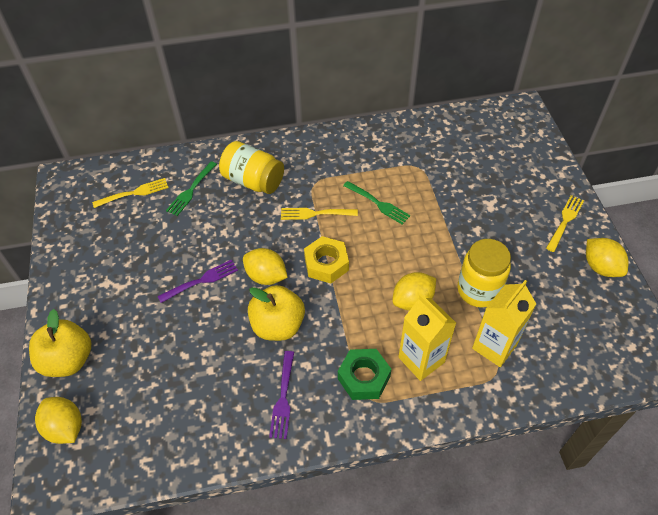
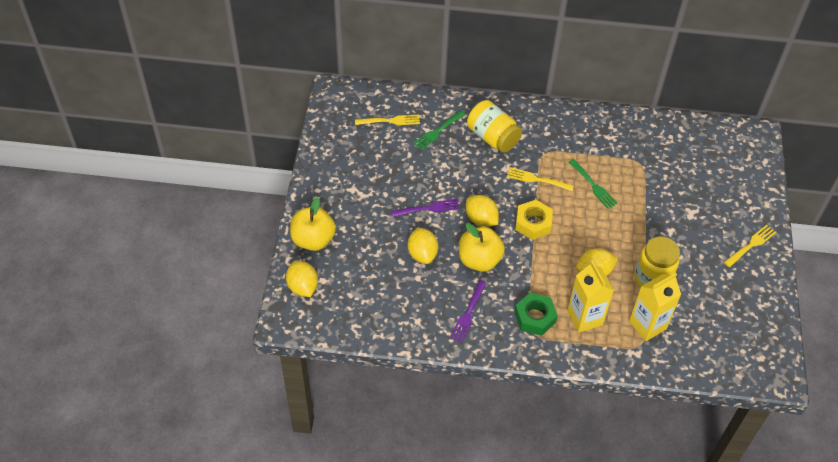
camera: 15 degrees right, 0 degrees up
(600, 267) = (764, 290): yellow lemon -> yellow lemon (422, 254)

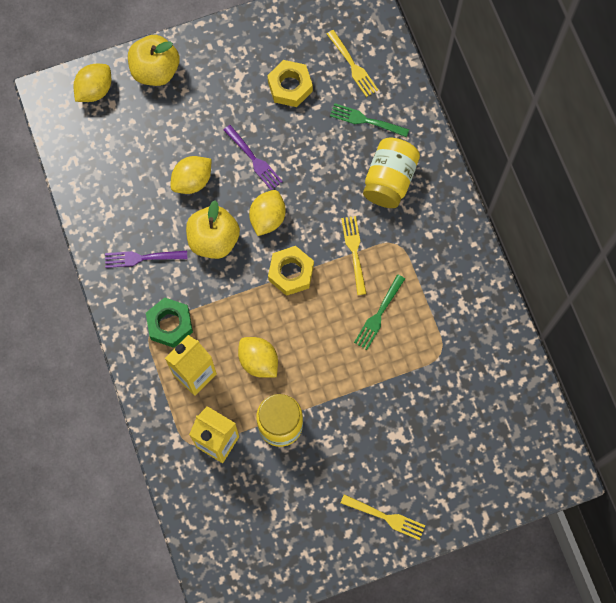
camera: 65 degrees right, 20 degrees up
(383, 163) = (290, 86): none -> yellow nut

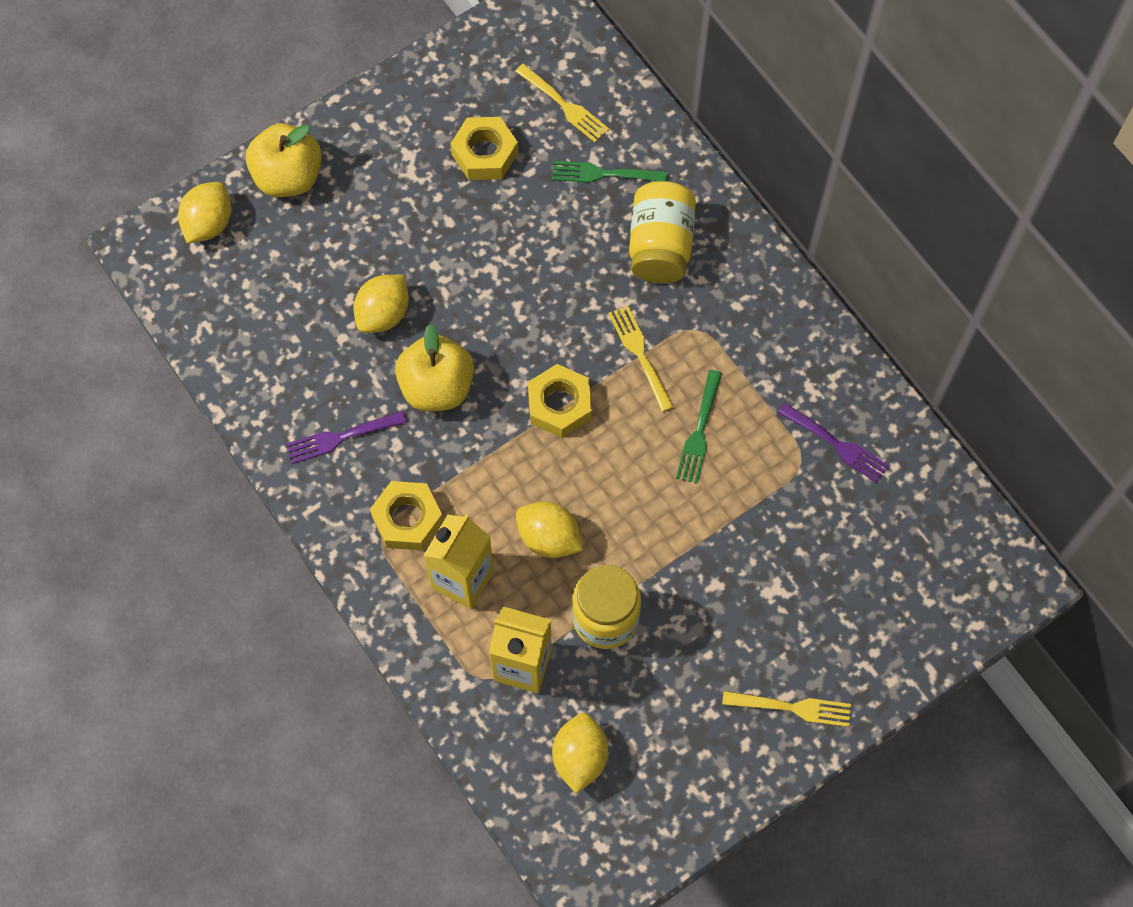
camera: 15 degrees left, 5 degrees down
(170, 324) = (407, 519): green nut -> yellow nut
(253, 159) = (461, 263): purple fork -> purple fork (835, 444)
(267, 218) = (505, 338): yellow lemon -> yellow lemon (579, 757)

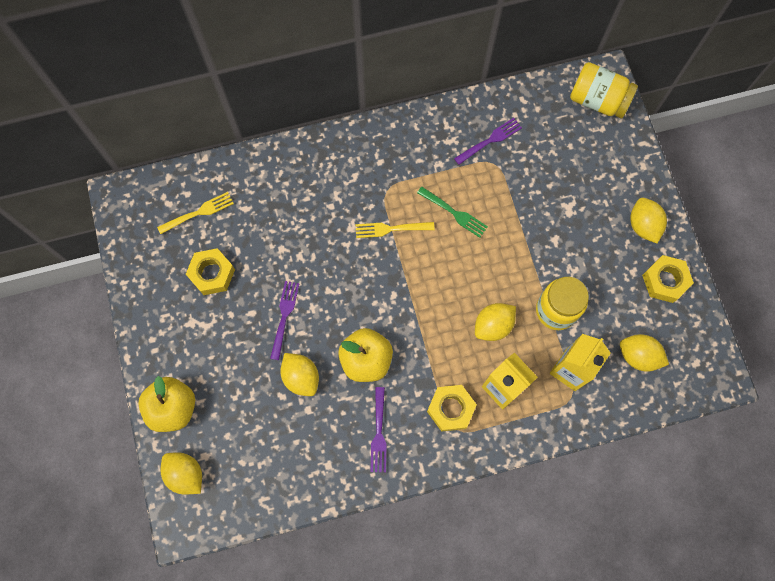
camera: 70 degrees left, 5 degrees up
(458, 263) = (284, 317): none -> purple fork
(559, 405) = (407, 288): yellow nut -> yellow nut (665, 281)
(605, 173) = (258, 205): green fork -> none
(660, 246) = (322, 191): yellow jar -> yellow jar (598, 101)
(791, 708) = (643, 225): yellow fork -> yellow lemon

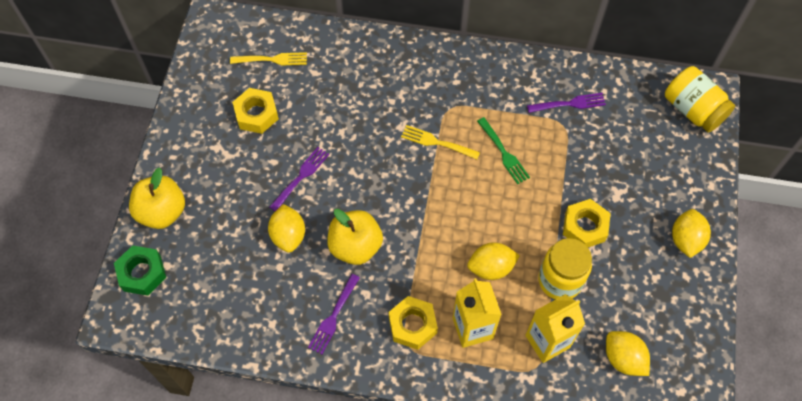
camera: 25 degrees right, 10 degrees down
(186, 474) = (142, 273): yellow lemon -> green nut
(665, 281) = (684, 300): yellow nut -> yellow nut (584, 227)

